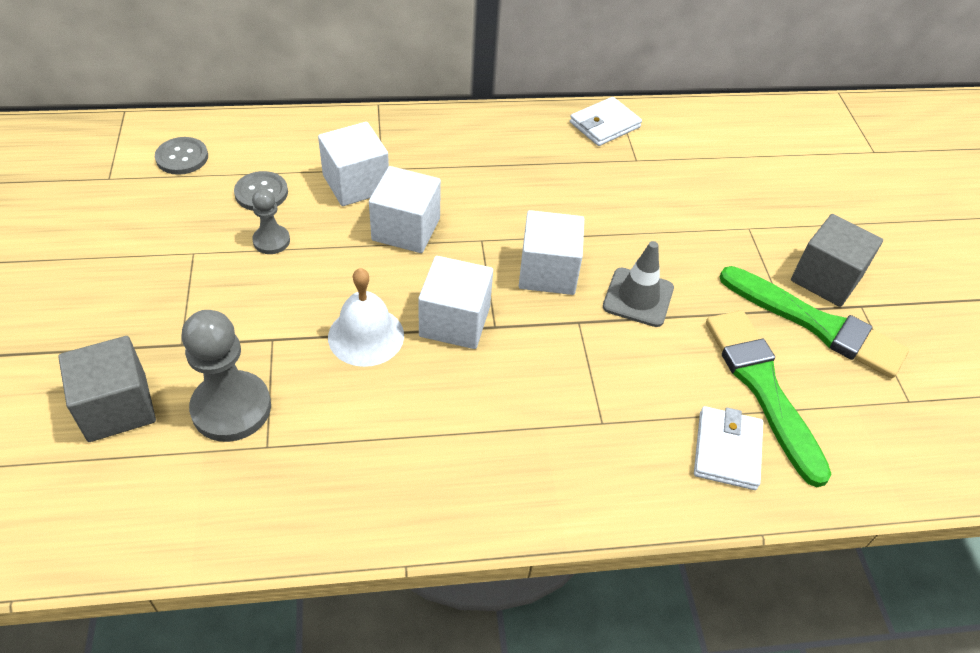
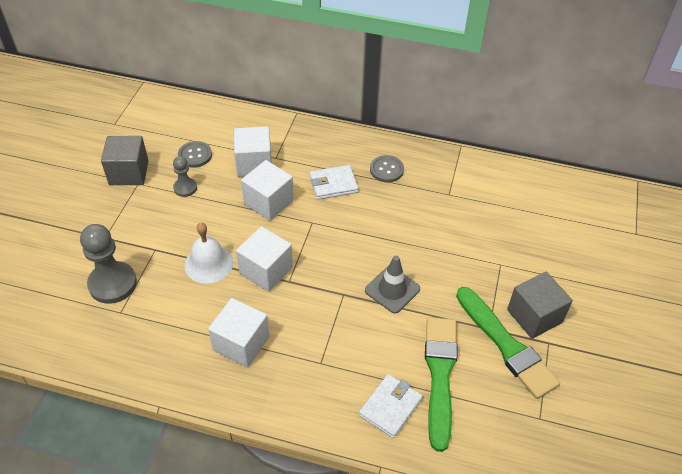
camera: 25 degrees right, 0 degrees up
(117, 407) = (54, 264): grey cube -> grey cube (129, 173)
(182, 157) = (161, 120): grey button -> grey button (386, 170)
(548, 272) = (342, 255): white cube -> white cube (241, 343)
(604, 125) = (441, 163): white wallet -> white wallet (333, 184)

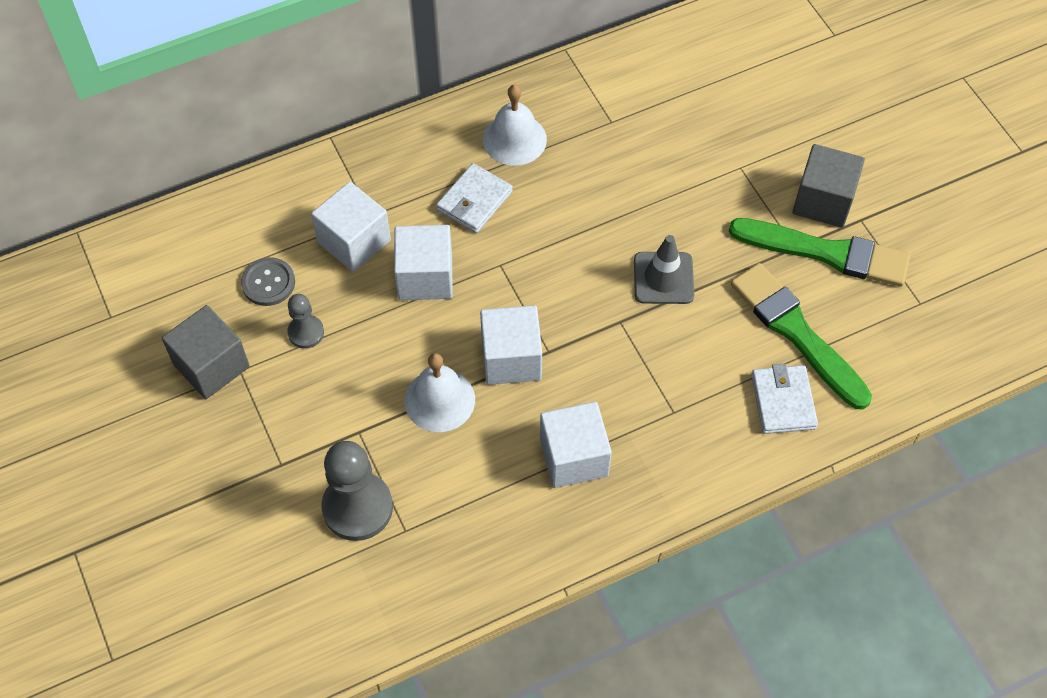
camera: 40 degrees left, 10 degrees up
(386, 170) = (514, 139): grey button -> white bell

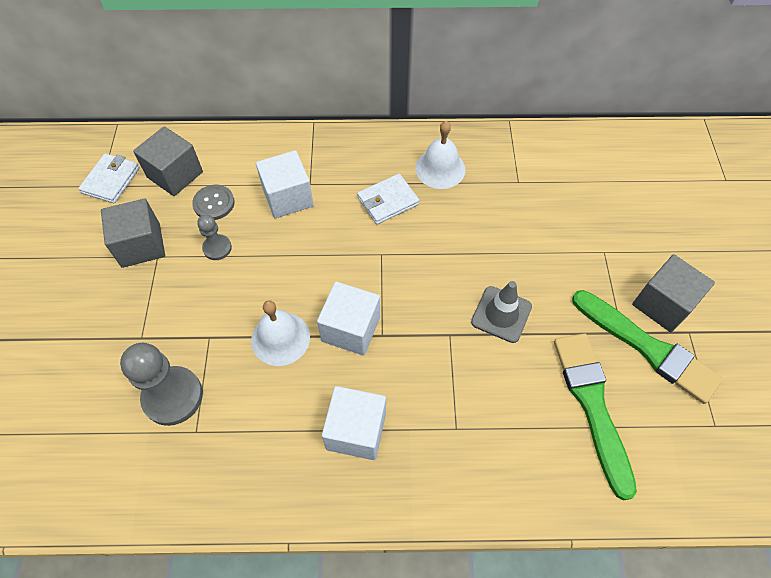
camera: 25 degrees right, 0 degrees up
(197, 267) = (175, 175): none -> grey cube
(425, 277) = (322, 241): white cube -> none
(783, 401) = (554, 461): white wallet -> white wallet (111, 180)

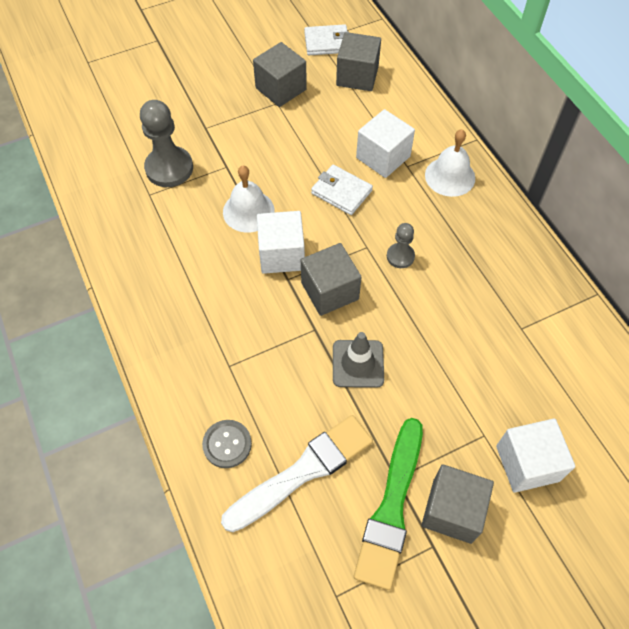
camera: 65 degrees right, 0 degrees up
(214, 203) = (346, 113): grey button -> grey button (227, 444)
(217, 248) = (305, 134): grey pawn -> grey pawn (400, 256)
(356, 431) = (195, 294): white cube -> white cube (527, 463)
(388, 201) = (426, 229): white wallet -> white wallet (341, 192)
(414, 304) = (330, 291): none -> grey cube
(440, 169) = (491, 256): white bell -> white bell (450, 176)
(592, 405) = (303, 471): green brush -> white brush

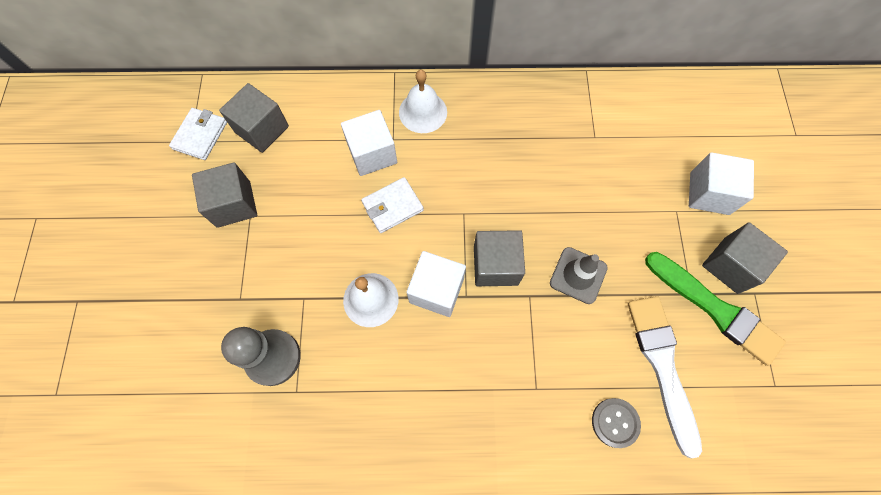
camera: 65 degrees left, 10 degrees up
(400, 256) = (486, 191): grey pawn -> none

